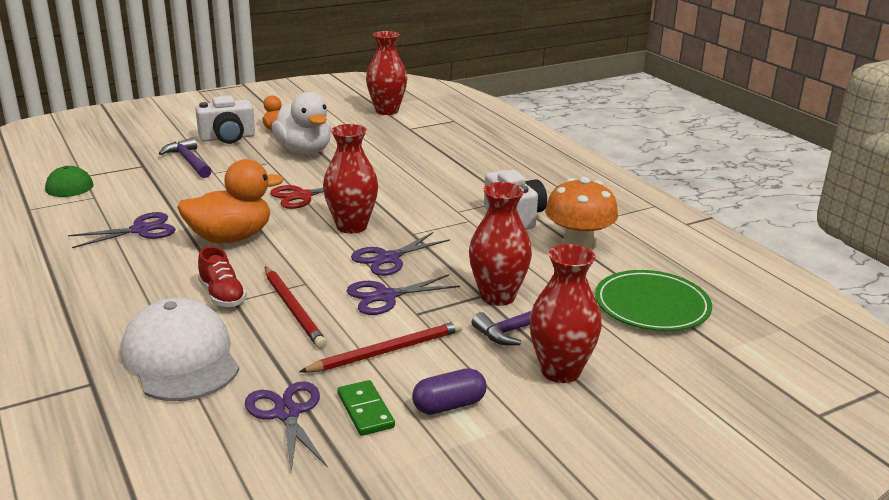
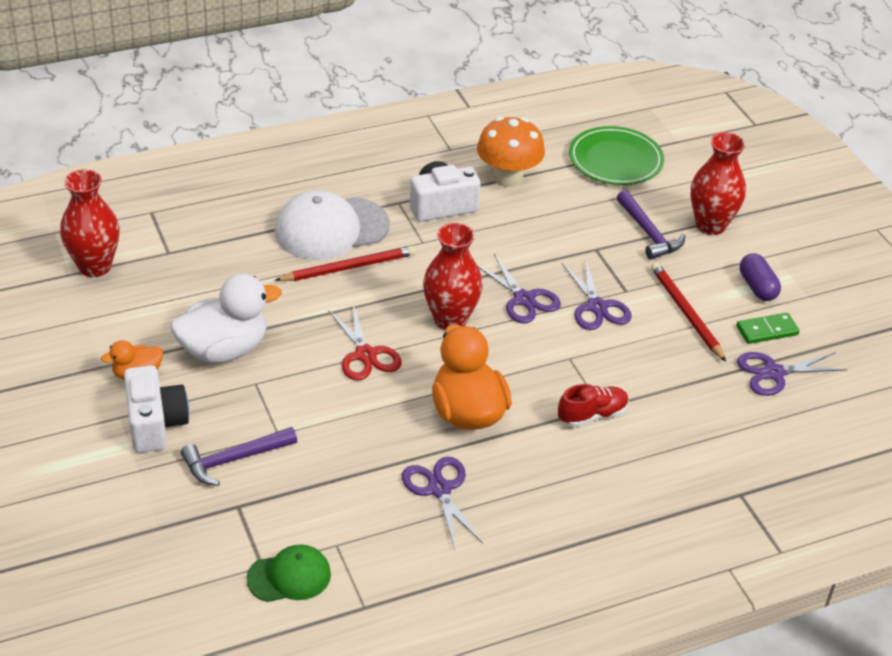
camera: 85 degrees left, 15 degrees up
(180, 358) = (700, 439): white cap -> white cap (331, 229)
(293, 309) = (618, 366): red pencil -> red pencil (348, 267)
(497, 296) = (599, 240): red vase -> none

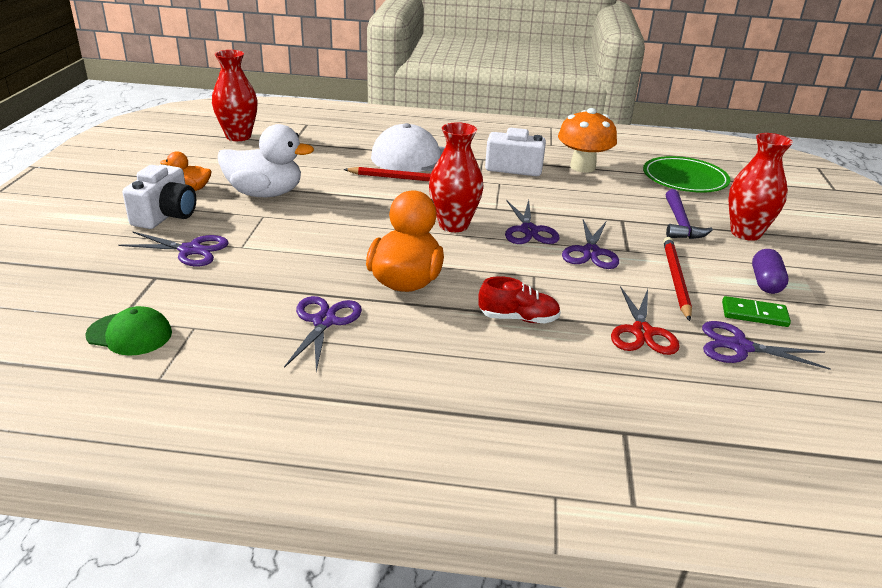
camera: 30 degrees right, 10 degrees down
(234, 459) = (190, 250): purple hammer -> purple scissors
(365, 355) = (363, 225): red scissors -> red scissors (642, 332)

